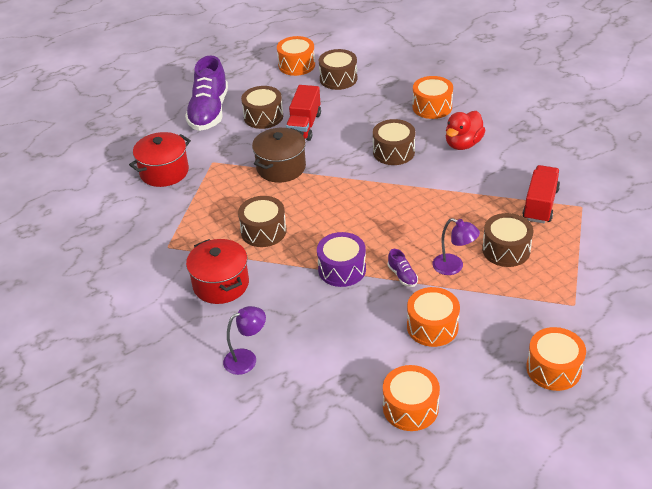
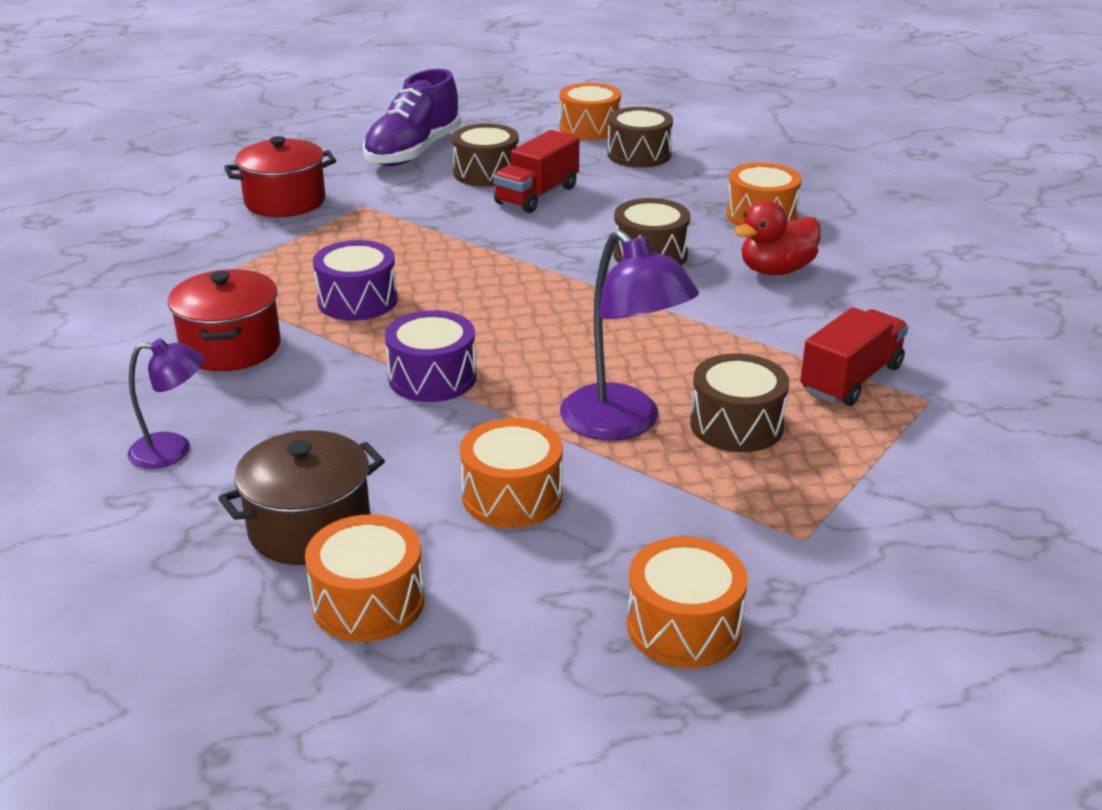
camera: 20 degrees right, 10 degrees down
(263, 231) = (357, 300): brown drum -> purple drum
(281, 167) = (456, 234): brown pot -> brown pot (309, 528)
(402, 276) = (523, 412): purple shoe -> none
(454, 267) = (622, 424): purple lamp -> purple lamp, size x1.70

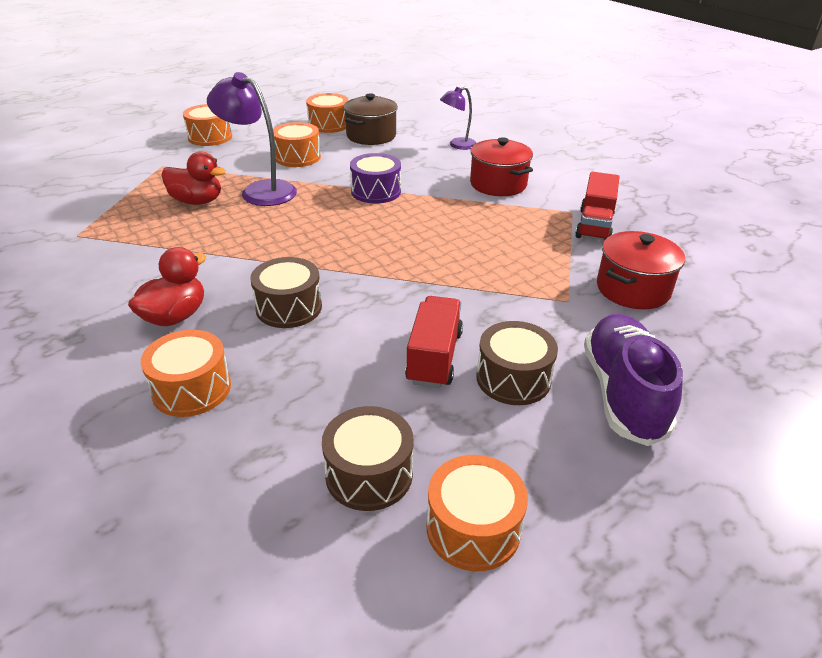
camera: 155 degrees right, 5 degrees up
(357, 300) = (466, 222): purple drum -> none
(736, 425) = (197, 201): brown drum -> red duck
(851, 379) = (125, 238): red truck -> red truck (594, 225)

